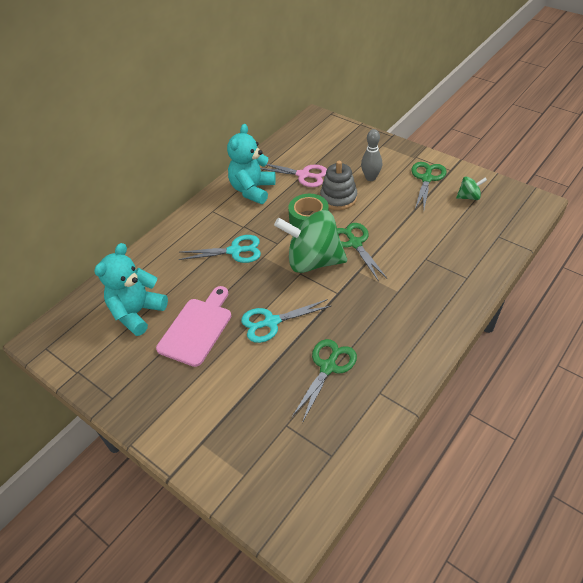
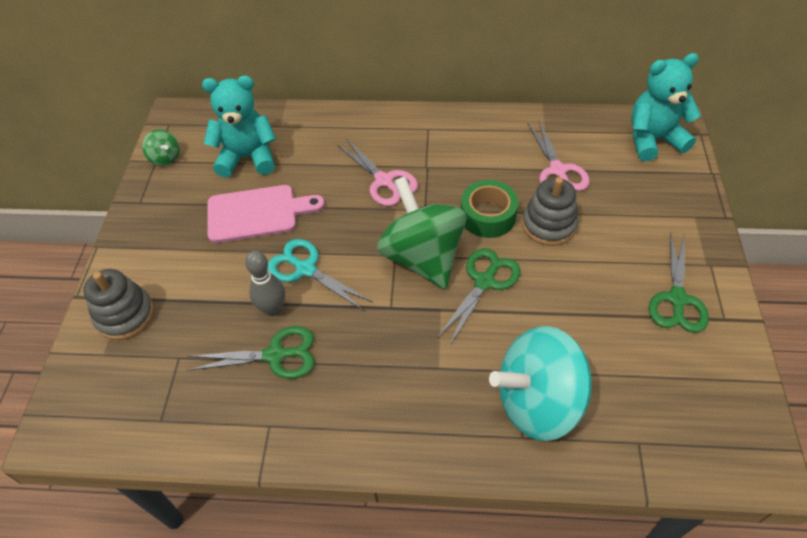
camera: 55 degrees right, 5 degrees up
(219, 447) = (125, 315): none -> grey stacking toy
(235, 251) = (384, 181): turquoise scissors -> pink scissors
(252, 190) = (490, 141): turquoise teddy bear -> turquoise teddy bear (653, 140)
(370, 178) = (617, 237): grey bowling pin -> grey bowling pin (273, 309)
(427, 179) = (677, 299): green scissors -> green scissors turned 120 degrees clockwise
(450, 261) = (538, 402): none -> turquoise spinning top
(469, 197) = (688, 368): green spinning top -> green spinning top (165, 158)

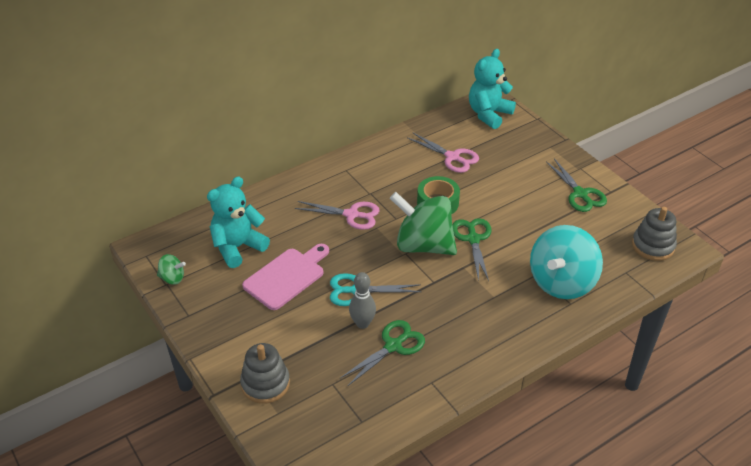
camera: 40 degrees left, 10 degrees down
(549, 225) = (477, 190): grey stacking toy -> grey stacking toy (653, 246)

